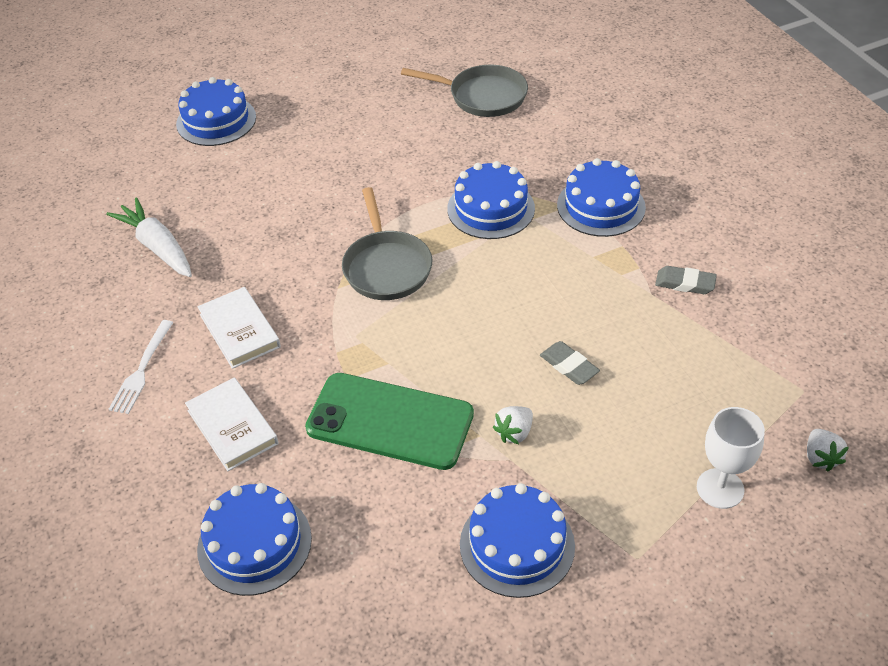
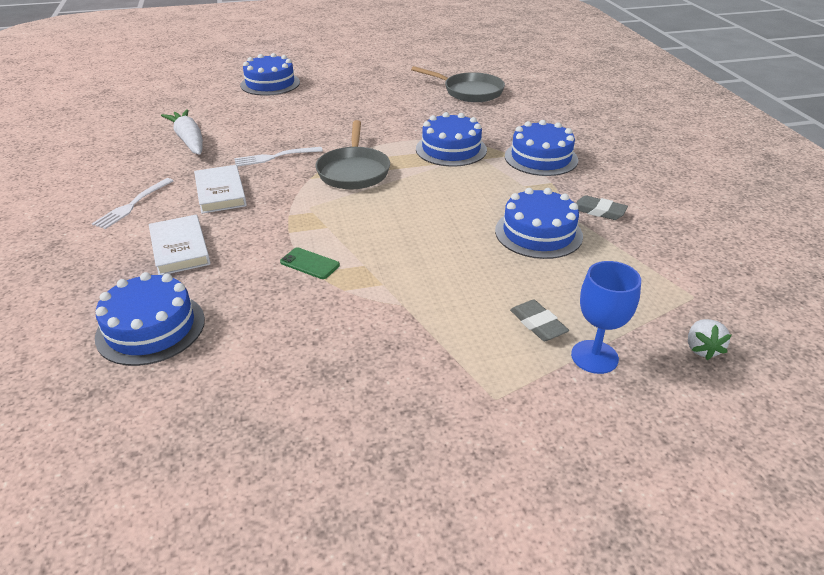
camera: 10 degrees right, 10 degrees down
(280, 259) = (274, 157): none -> white fork
(390, 421) = (309, 264): green phone -> green phone, size x0.41
(514, 433) = (414, 287): white strawberry -> none
(517, 545) = (382, 368): blue cake -> blue cake (538, 233)
(569, 366) = (479, 249): grey eraser -> grey eraser (538, 324)
(720, 488) = (594, 357): white goblet -> blue goblet

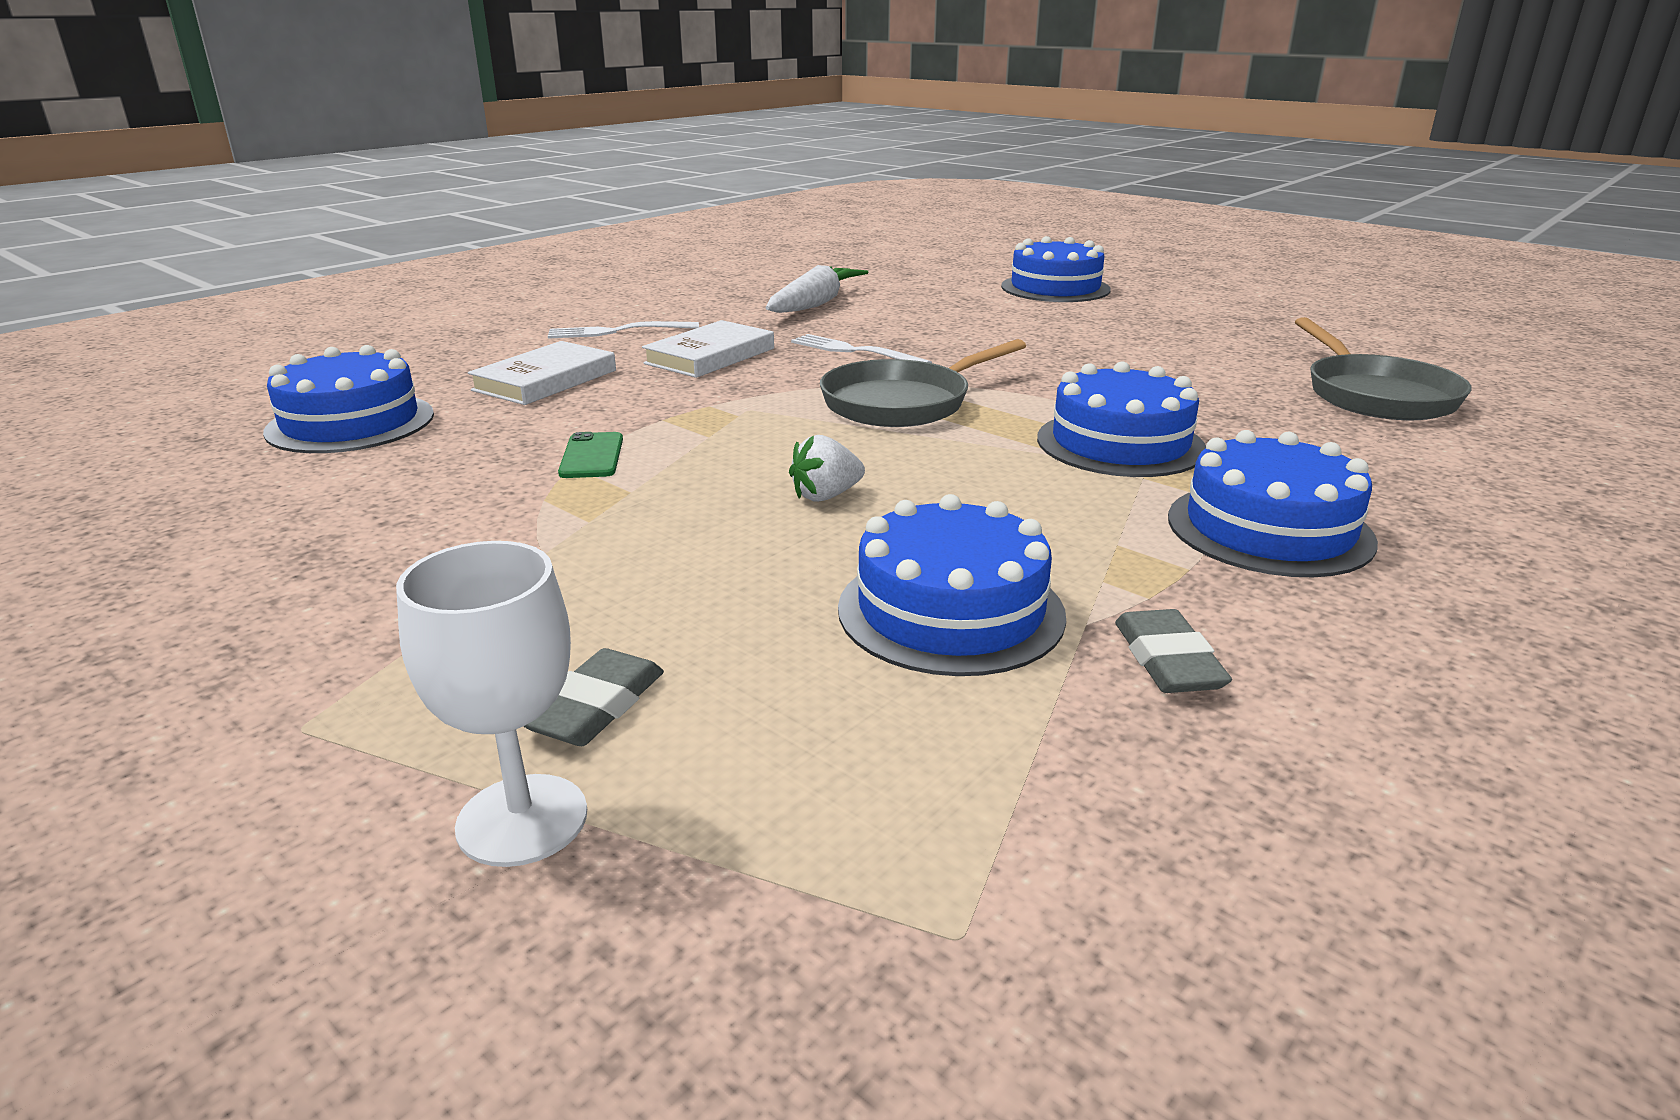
camera: 55 degrees right, 10 degrees down
(594, 357) = (522, 820): blue goblet -> white goblet
(702, 349) = (695, 1022): white strawberry -> white strawberry (826, 496)

